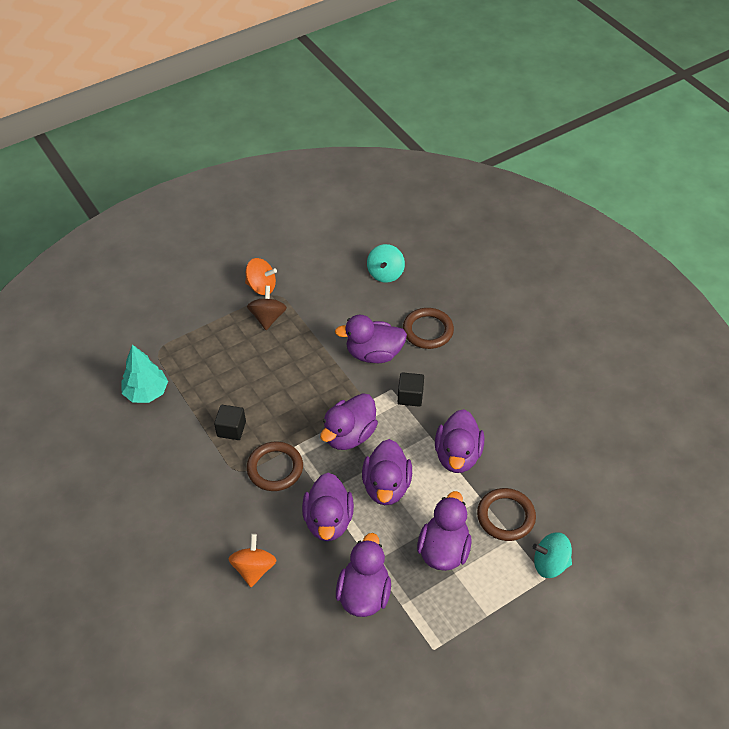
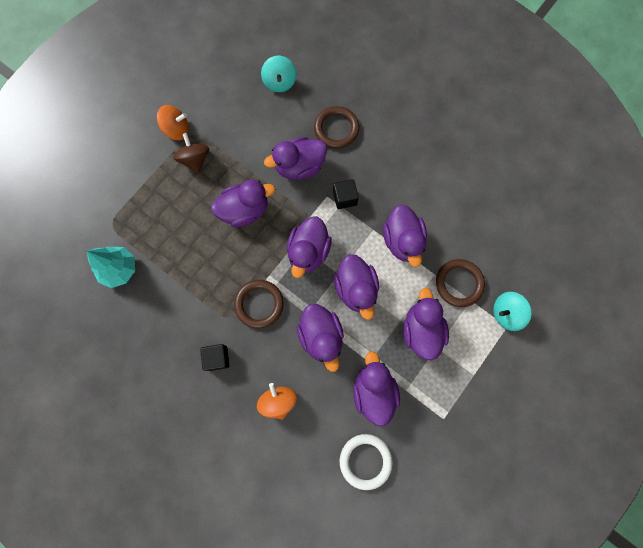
camera: 20 degrees left, 25 degrees up
(231, 429) = (207, 280): black cube -> black cube (217, 358)
(298, 377) = (244, 210): none -> purple duck
(325, 662) = (365, 461): none -> white ring

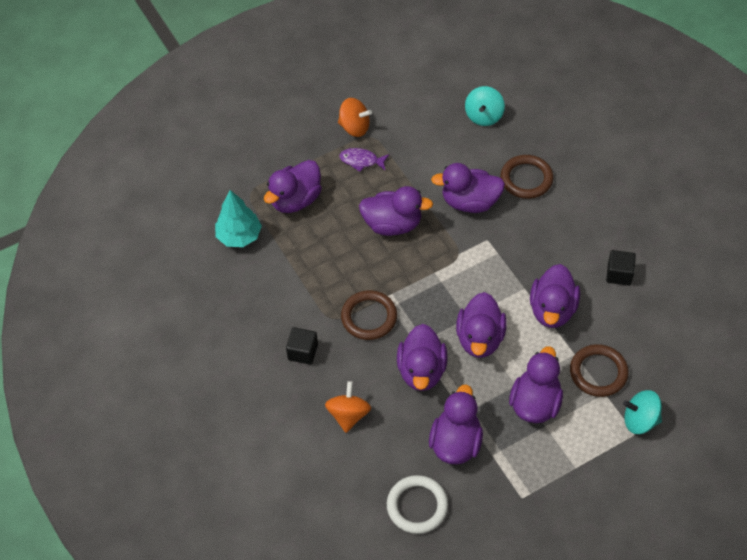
camera: 25 degrees right, 20 degrees down
(195, 160) = (361, 161): brown spinning top -> purple fish
(308, 252) = (443, 286): purple duck -> purple duck (295, 200)
(345, 198) = (506, 248): black cube -> black cube (619, 274)

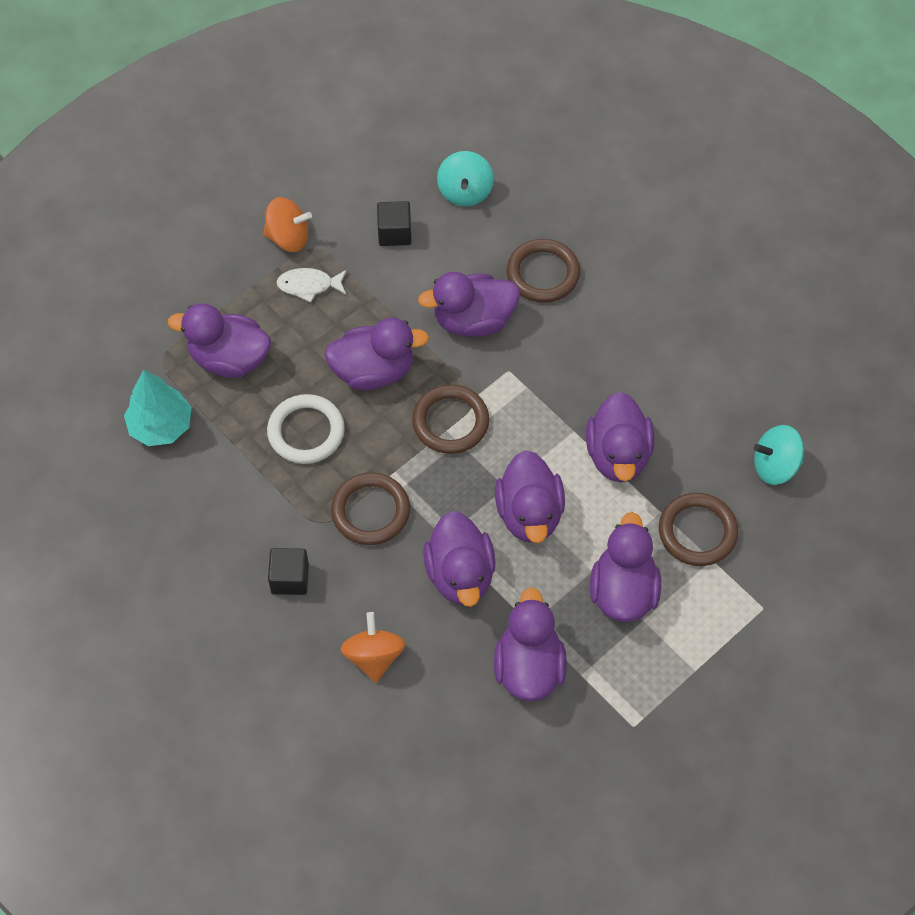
camera: 15 degrees left, 5 degrees up
(295, 200) = (229, 359): purple duck -> purple duck turned 75 degrees clockwise
(361, 161) = (309, 285): purple fish -> white fish
(417, 506) = (496, 766): white ring -> white ring (306, 432)
(438, 267) = (450, 422): none -> brown ring
(619, 274) = (696, 388): black cube -> black cube (394, 233)
(640, 420) = (766, 588): turquoise spinning top -> turquoise spinning top (775, 466)

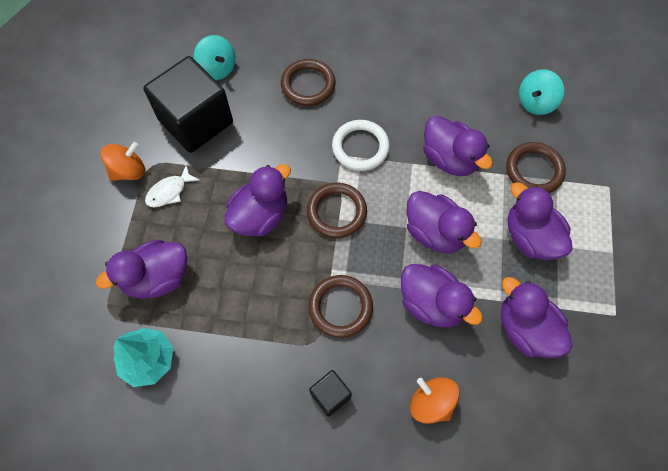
camera: 40 degrees left, 5 degrees up
(306, 432) = (252, 287): white ring -> white ring (360, 147)
(394, 233) = (196, 121): black cube -> black cube, size x2.22
(473, 320) = (293, 140): purple duck -> none

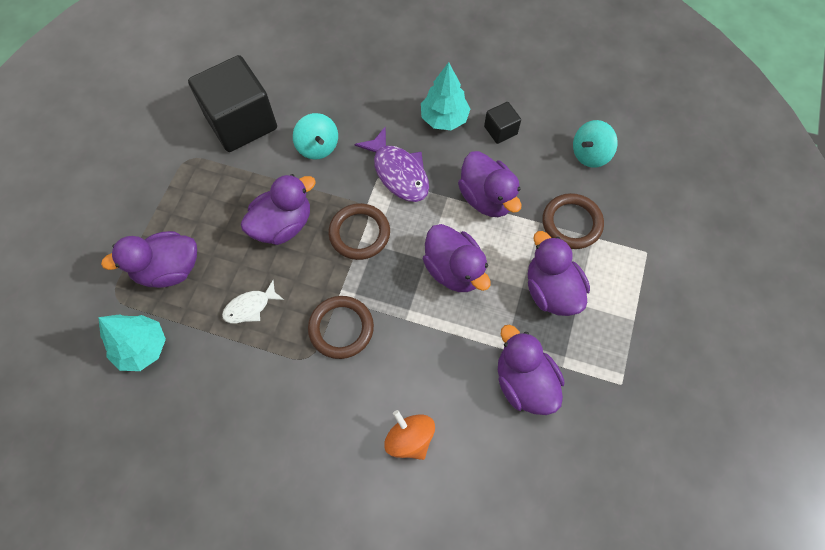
camera: 10 degrees right, 0 degrees up
(128, 171) = (165, 161): orange spinning top -> none
(169, 191) = (199, 187): white fish -> white fish (250, 307)
(217, 68) = (274, 73): turquoise spinning top -> turquoise spinning top (318, 147)
(308, 85) = (360, 102): brown ring -> none
(330, 395) = (311, 413): black cube -> black cube (500, 130)
(360, 147) = (398, 172): white ring -> purple fish
(391, 89) = (444, 118): none -> turquoise tree
(431, 303) = (434, 340): purple duck -> none

